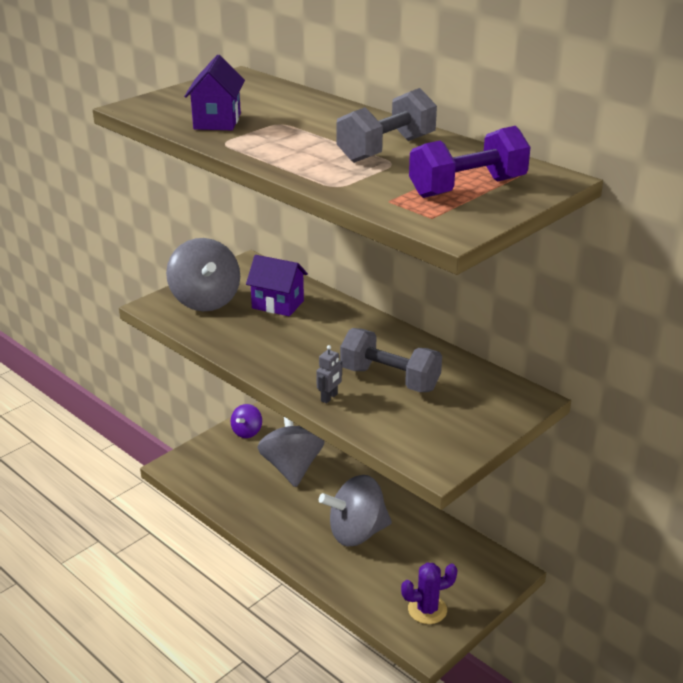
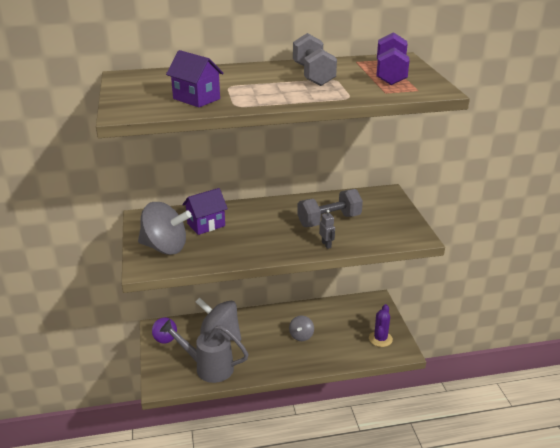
camera: 55 degrees left, 0 degrees up
(231, 486) = (208, 367): none -> grey watering can
(356, 533) = (301, 336): grey spinning top -> grey spinning top, size x0.54

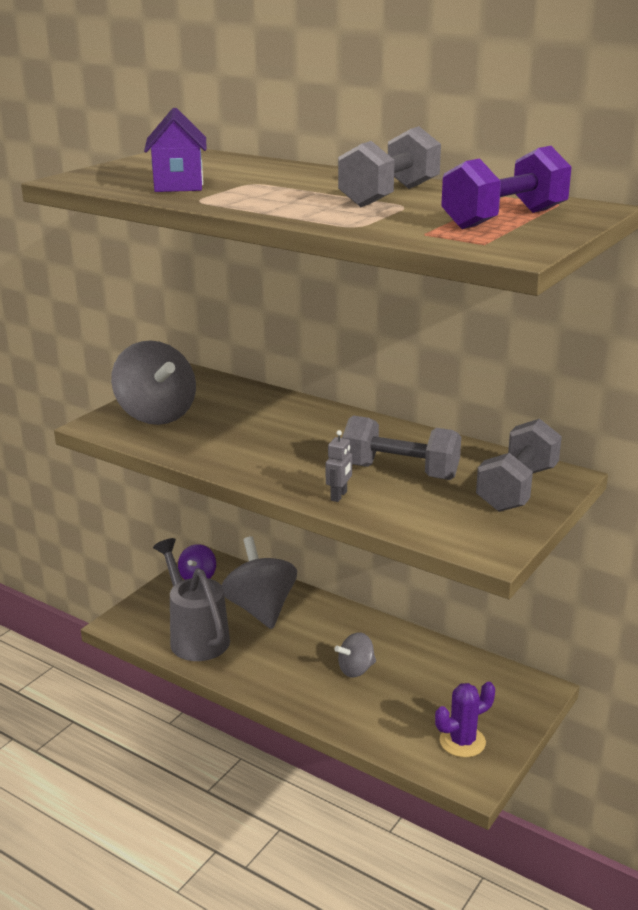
camera: 45 degrees right, 5 degrees down
(206, 225) = (242, 412): purple house -> none
(382, 206) = (517, 489): none -> grey dumbbell

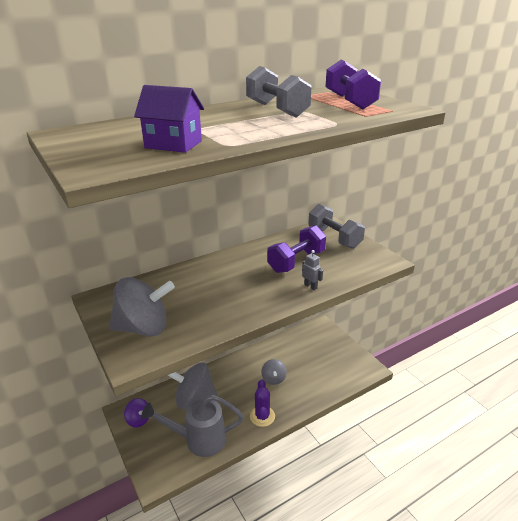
camera: 65 degrees left, 5 degrees up
(400, 472) = (296, 261): grey dumbbell -> purple dumbbell
(462, 741) = (344, 362): purple cactus -> purple cactus (262, 416)

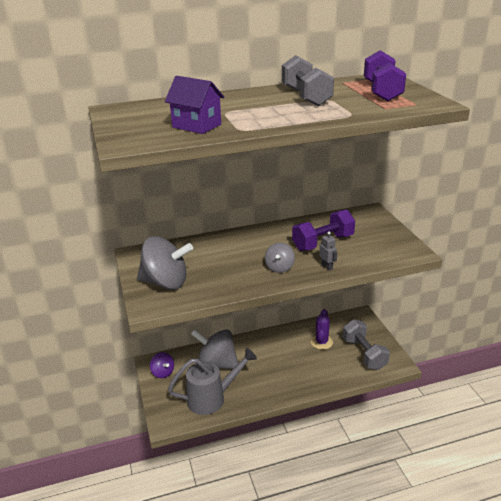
camera: 15 degrees right, 0 degrees up
(199, 440) = (212, 398): grey watering can -> grey watering can turned 150 degrees clockwise
(262, 416) = (276, 389): purple cactus -> purple cactus (321, 342)
(273, 379) = (296, 358): grey spinning top -> grey spinning top (279, 268)
(334, 238) = (370, 224): grey dumbbell -> grey dumbbell (364, 354)

